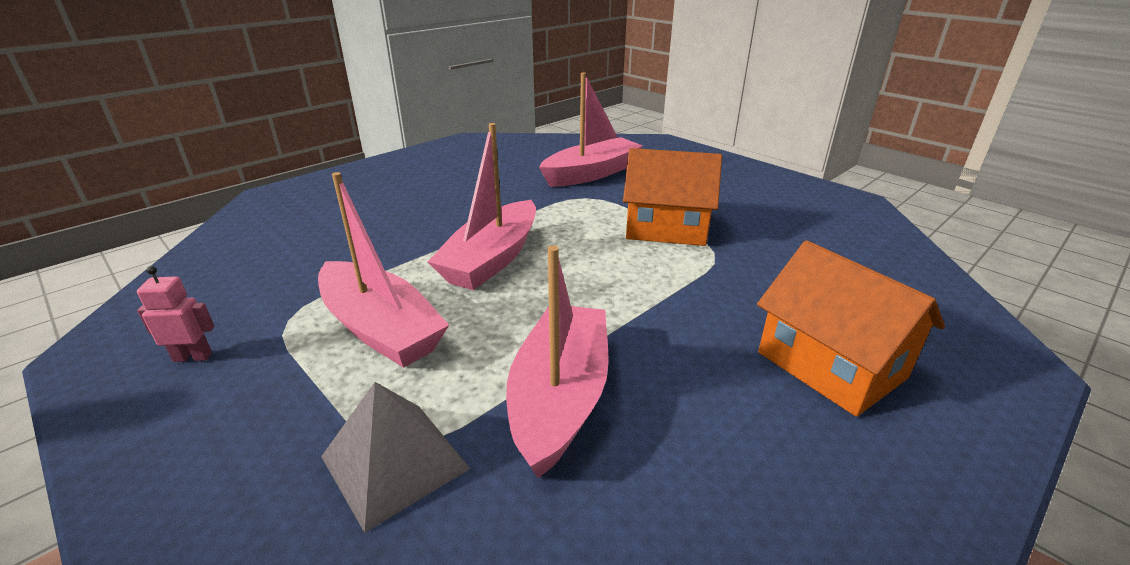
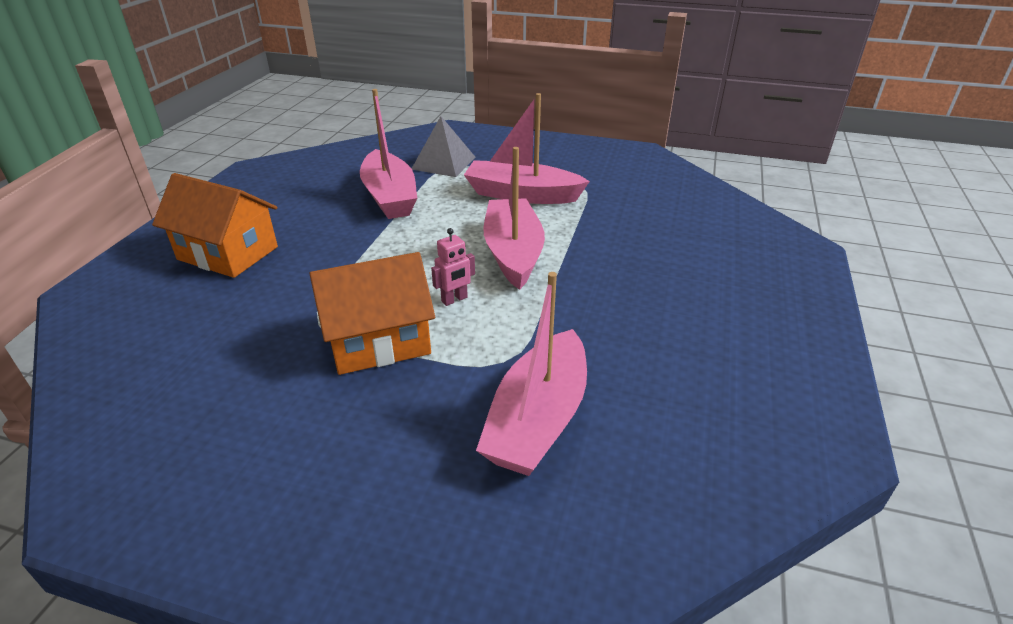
camera: 150 degrees right, 5 degrees up
(193, 357) = (591, 161): pink robot -> pink robot (454, 299)

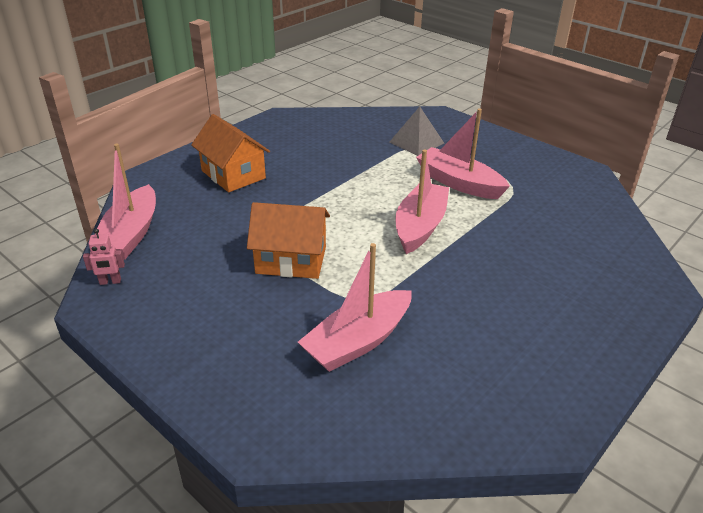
camera: 25 degrees right, 0 degrees up
(390, 196) = (360, 160): pink boat -> pink boat (131, 234)
(454, 299) = (356, 248): pink robot -> pink robot (110, 282)

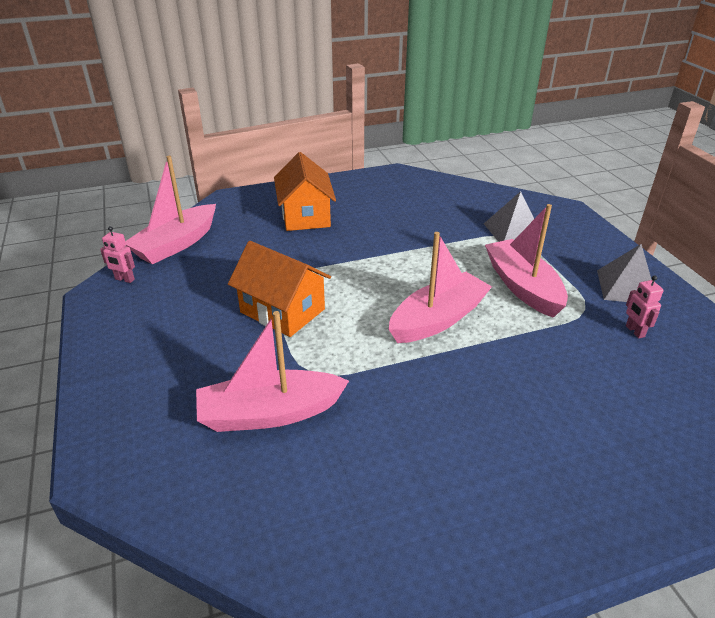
camera: 30 degrees right, 0 degrees up
(526, 162) = (626, 287): none -> grey pyramid
(555, 192) = (634, 331): none -> pink robot

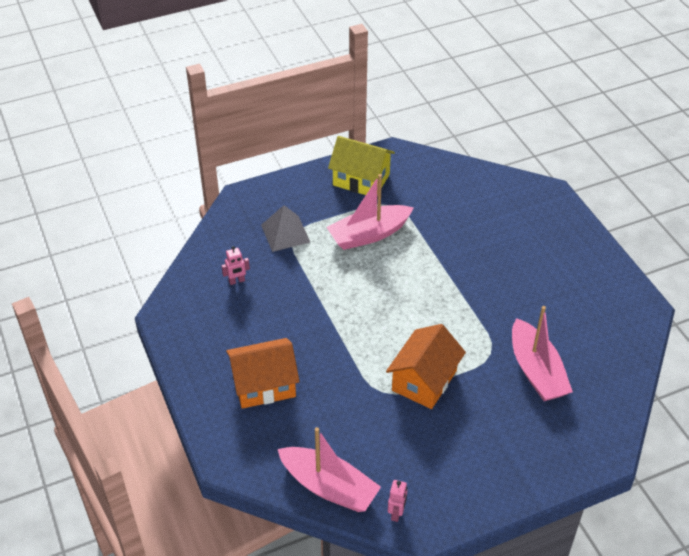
camera: 95 degrees left, 10 degrees up
(438, 319) = (418, 284): pink boat -> none
(626, 287) = (361, 180): grey pyramid -> yellow house
(634, 331) = (413, 185): pink robot -> pink robot (237, 281)

